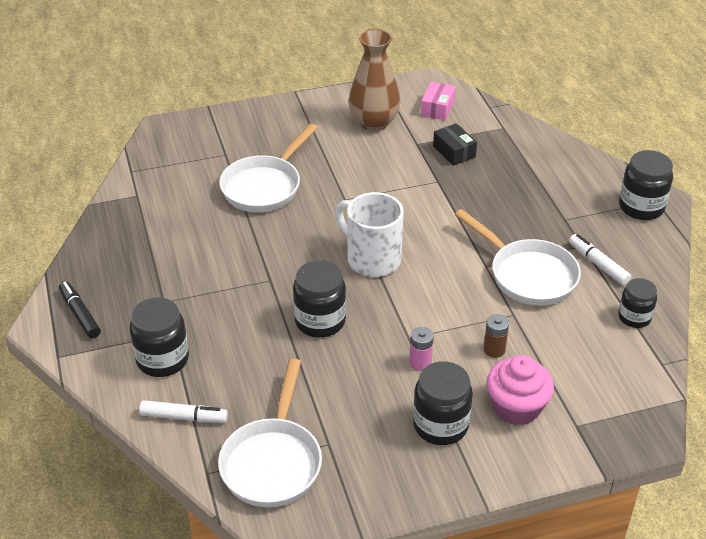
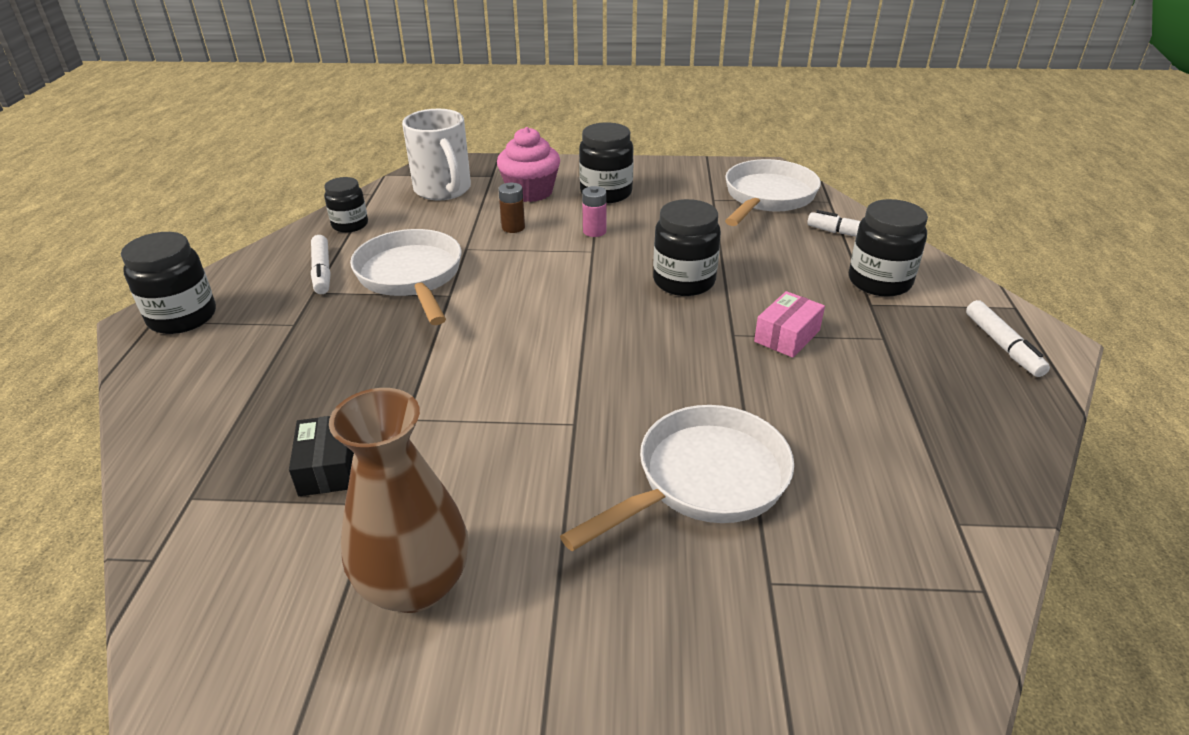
camera: 160 degrees left, 5 degrees down
(80, 314) = (1002, 345): black marker -> white marker
(371, 259) = (585, 330): white mug -> white mug (443, 190)
(437, 108) = (254, 587): pink box -> pink box (787, 336)

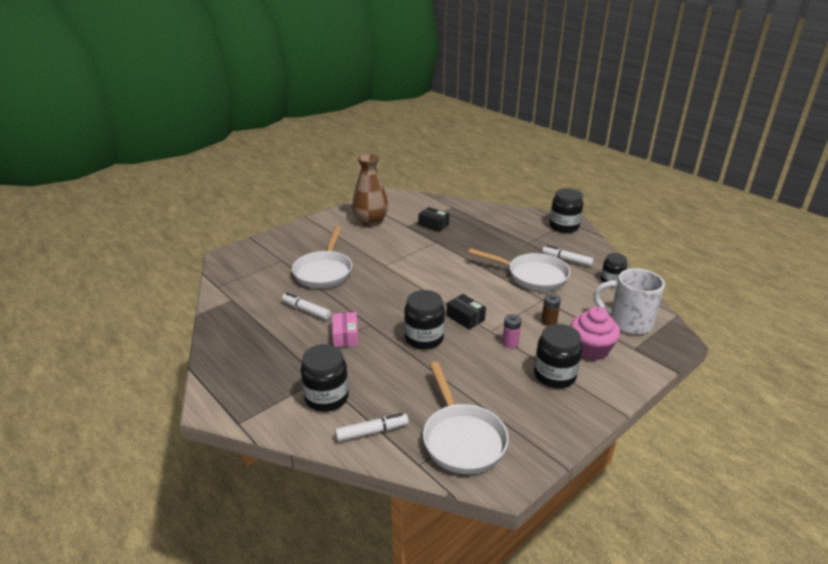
camera: 135 degrees right, 5 degrees down
(595, 277) = (465, 318): none -> black box
(1002, 345) = (237, 388): white marker -> white marker (306, 310)

